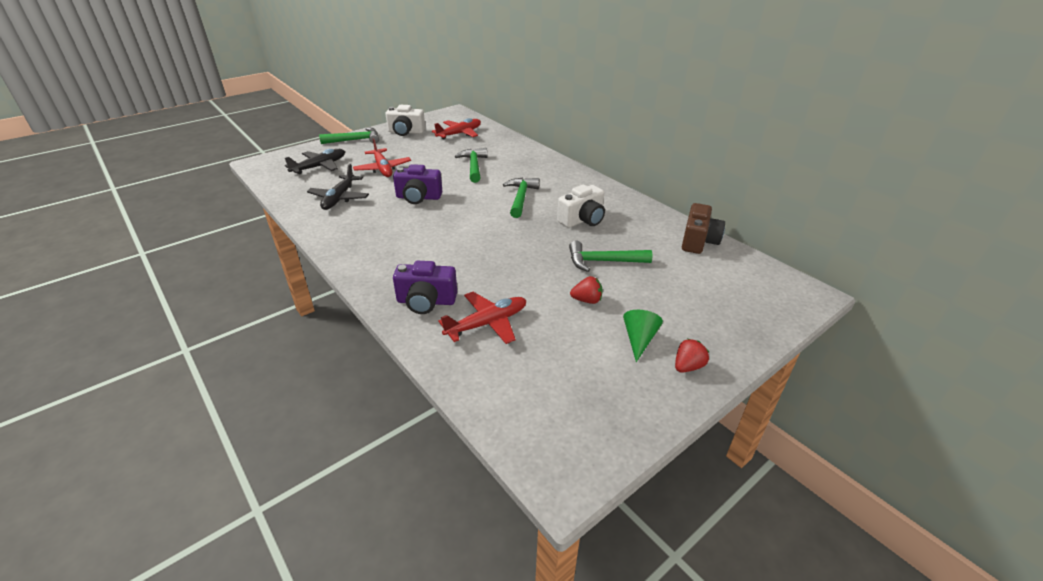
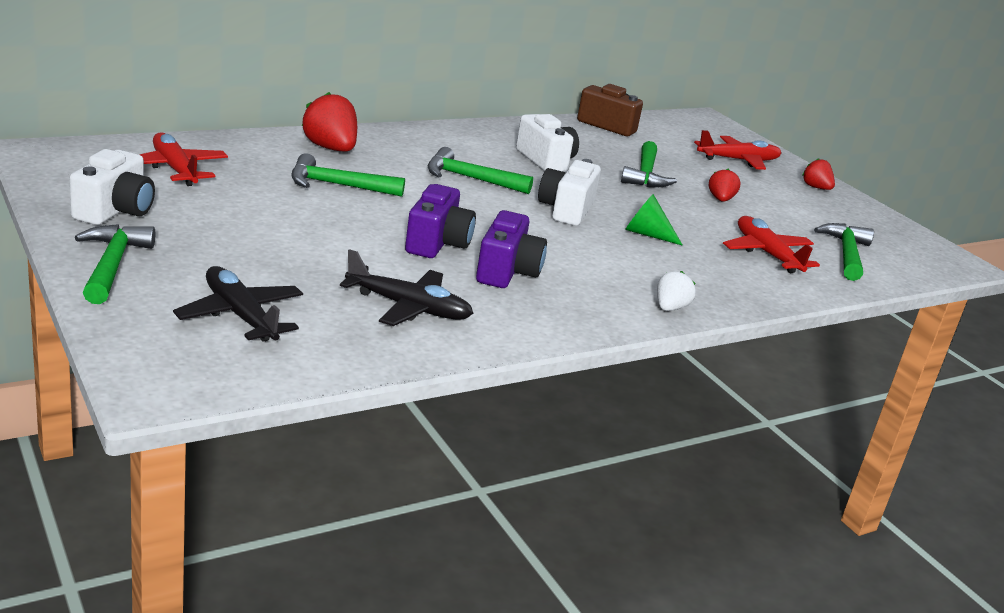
camera: 85 degrees left, 10 degrees down
(369, 276) = (670, 308): none -> white strawberry
(383, 168) = (296, 255): red plane -> red plane (738, 160)
(426, 301) = (728, 279): purple camera -> purple camera (507, 272)
(499, 232) = (566, 210): none -> white camera
(521, 375) = (846, 254): none -> green hammer
(523, 158) = (331, 148): none -> red strawberry
(639, 339) = (782, 195): green cone -> green cone (647, 234)

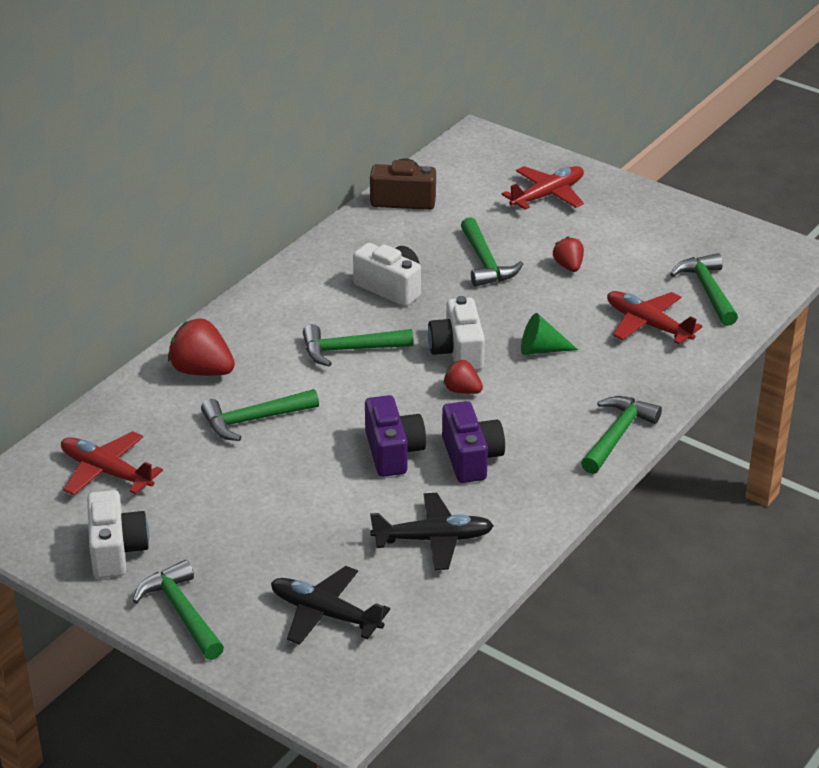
camera: 20 degrees left, 10 degrees up
(670, 308) = (617, 435): white strawberry -> green hammer
(816, 187) = (634, 203): red strawberry -> red strawberry (462, 390)

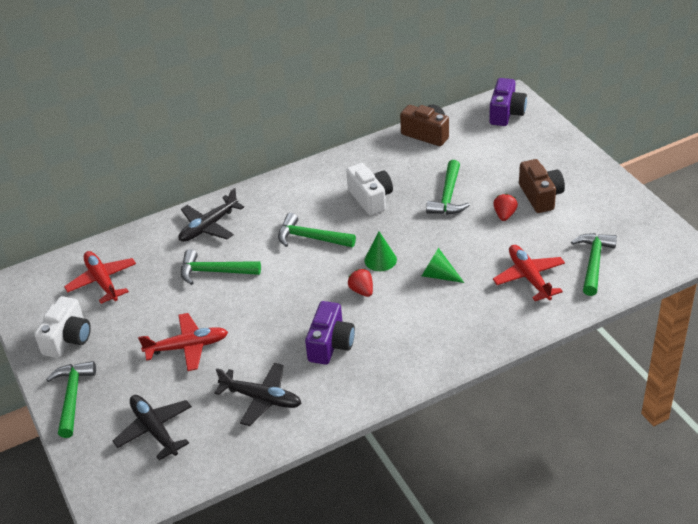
camera: 30 degrees right, 5 degrees up
(202, 371) = (209, 226): red strawberry -> black plane
(393, 452) = (283, 323): purple camera -> purple camera (506, 113)
(458, 351) = (380, 260): white camera -> green cone
(547, 195) = (529, 155): red plane -> red plane (187, 347)
(594, 236) = (540, 196): none -> brown camera
(617, 435) = (443, 359): green hammer -> none

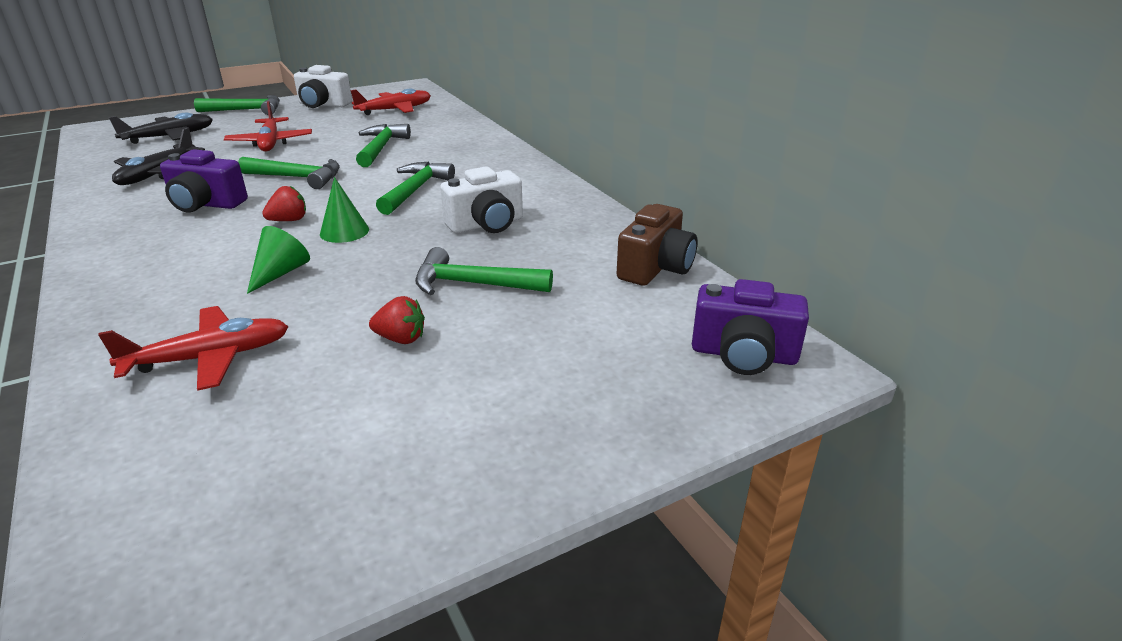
camera: 85 degrees right, 10 degrees down
(209, 226) = (461, 143): black plane -> none
(540, 196) = (444, 386): brown camera -> none
(593, 262) = (190, 447): green hammer -> green hammer (297, 177)

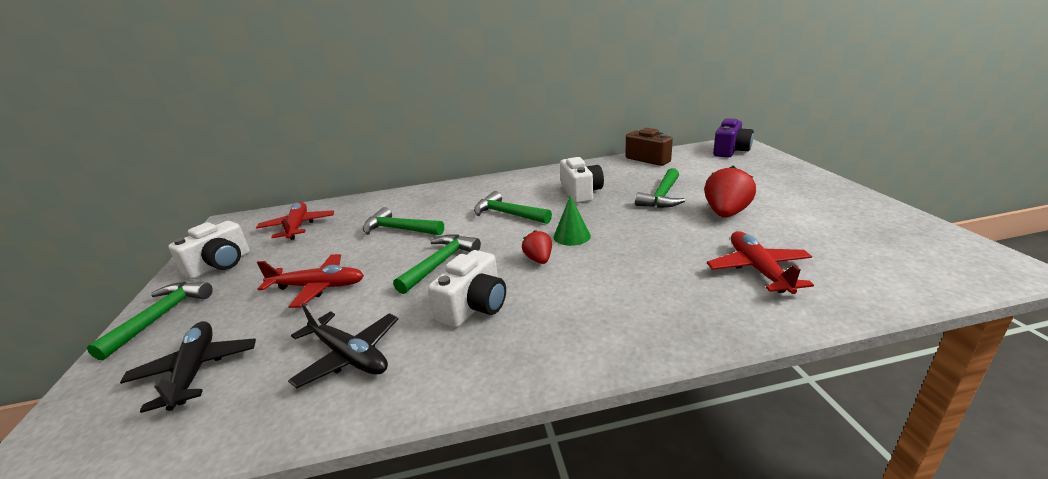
camera: 70 degrees left, 5 degrees down
(206, 204) = (474, 307): purple camera -> white camera
(280, 273) = (636, 255): green cone -> none
(401, 339) = (726, 213): red strawberry -> red strawberry, size x1.71

